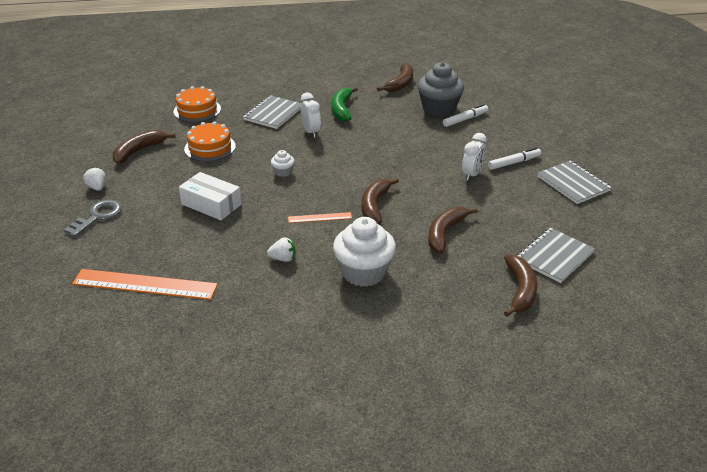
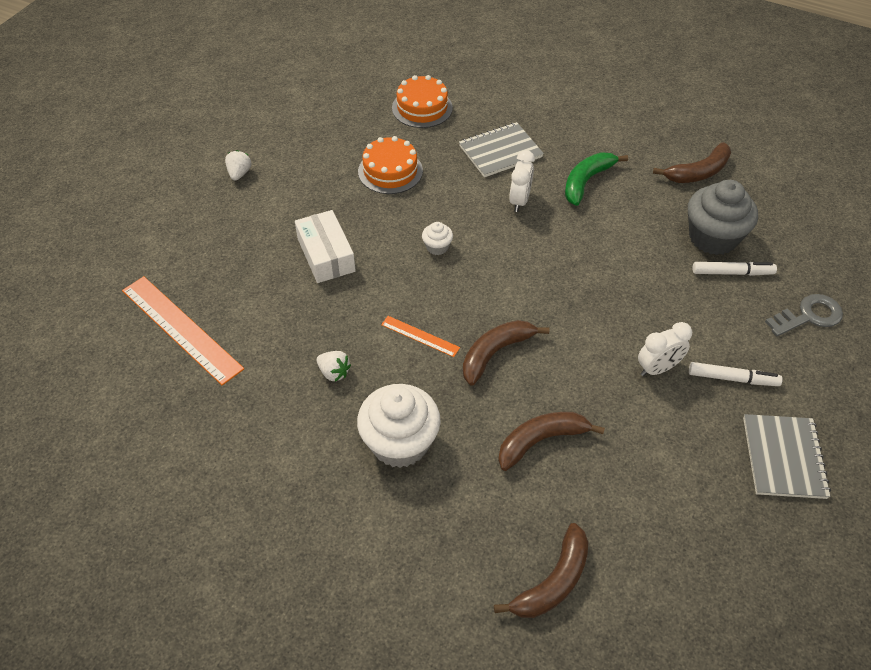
camera: 35 degrees right, 15 degrees up
(98, 216) = (210, 214): grey key -> grey key (809, 316)
(139, 151) = (317, 141): brown banana -> none
(554, 256) = (644, 558): grey notebook -> none

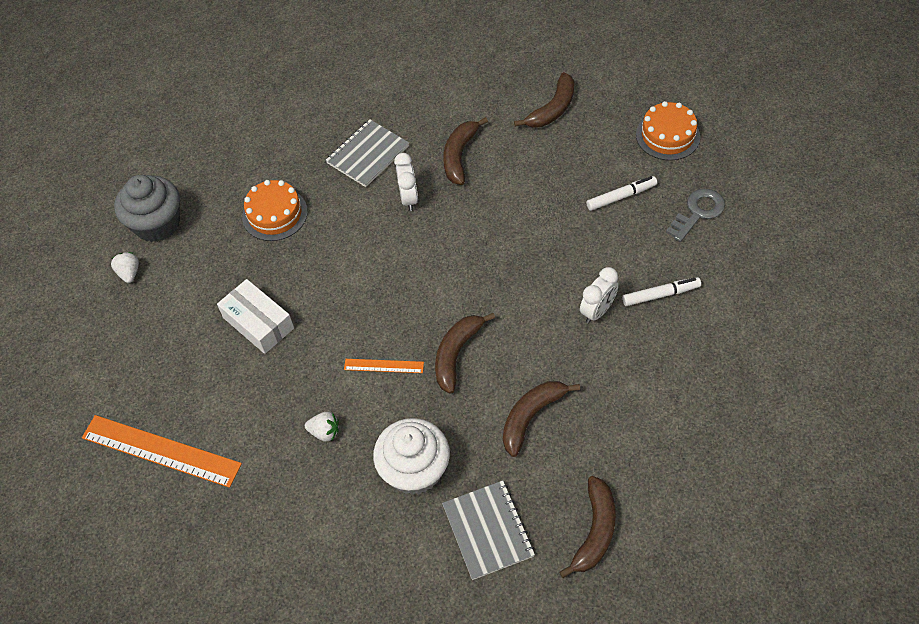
camera: 20 degrees left, 5 degrees up
(422, 108) = (271, 136): orange cake -> orange cake (667, 135)
(437, 247) = (356, 274): white cupcake -> none
(586, 181) = (459, 155): green banana -> brown banana
(713, 237) = (591, 169): grey cupcake -> grey cupcake (157, 224)
(783, 457) = (727, 347): grey notebook -> grey notebook (488, 530)

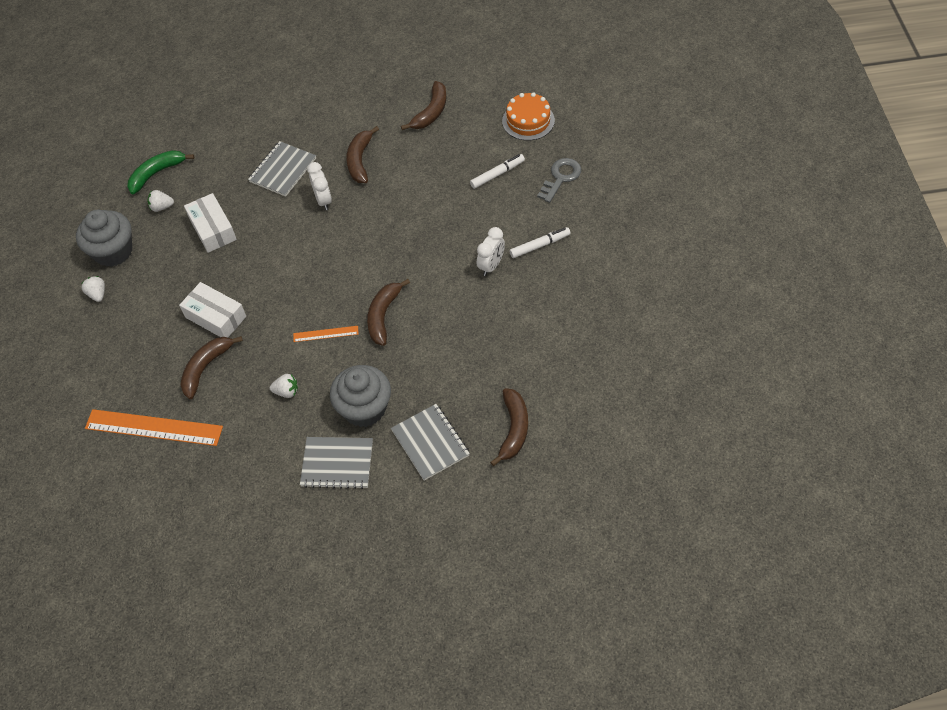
camera: 10 degrees left, 0 degrees up
(222, 178) = (162, 207): none -> white strawberry
(224, 138) = (157, 173): none -> green banana
(275, 214) = (213, 229): orange cake -> white box
(370, 537) = (337, 463): none -> grey notebook
(414, 470) = (364, 408): white cupcake -> grey cupcake
(531, 416) = (451, 353): brown banana -> brown banana (206, 367)

